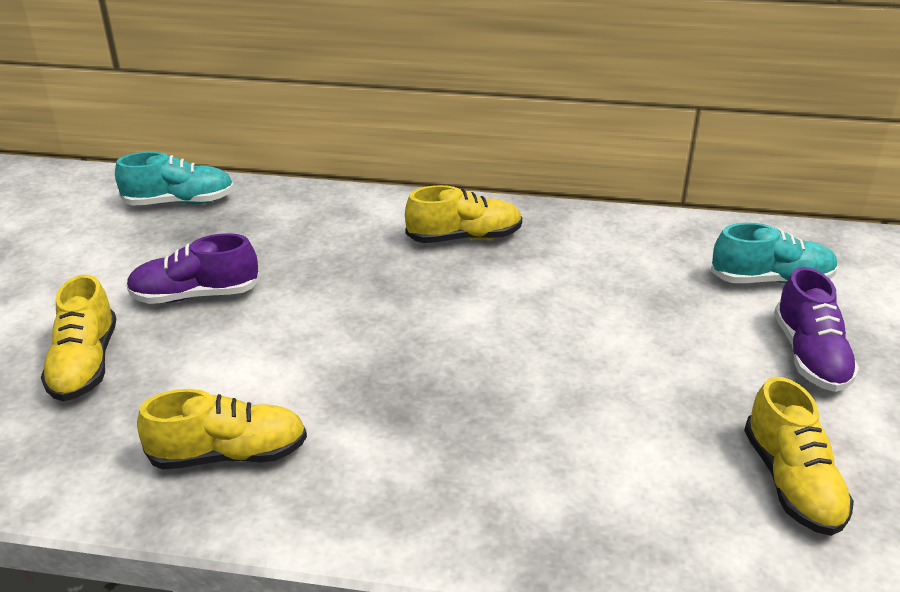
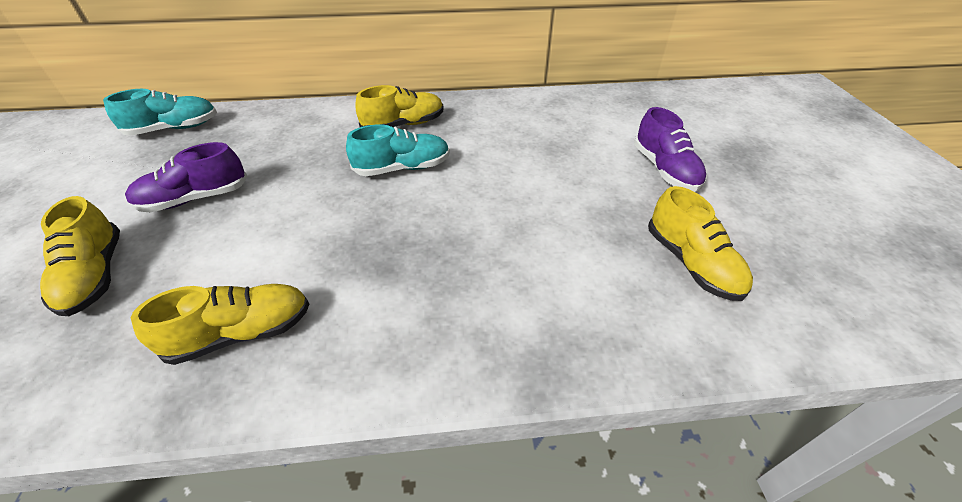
camera: 15 degrees left, 10 degrees up
(771, 280) = (619, 124): turquoise shoe -> turquoise shoe (402, 168)

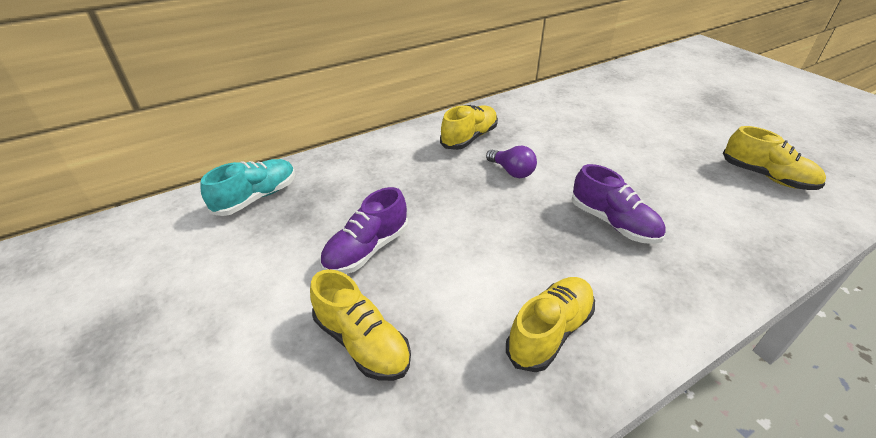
camera: 25 degrees left, 5 degrees down
(402, 168) = (512, 171): turquoise shoe -> purple light bulb
(664, 169) = (686, 122): purple shoe -> purple shoe (613, 223)

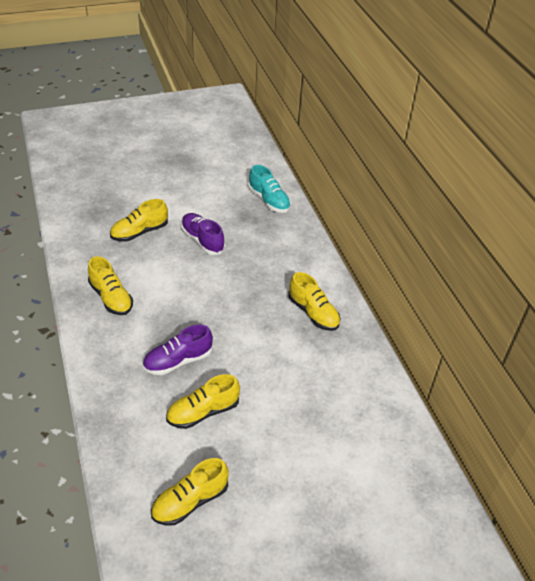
camera: 100 degrees right, 5 degrees up
(512, 171) = (257, 325): purple light bulb -> none
(663, 188) = (203, 412): none -> yellow shoe

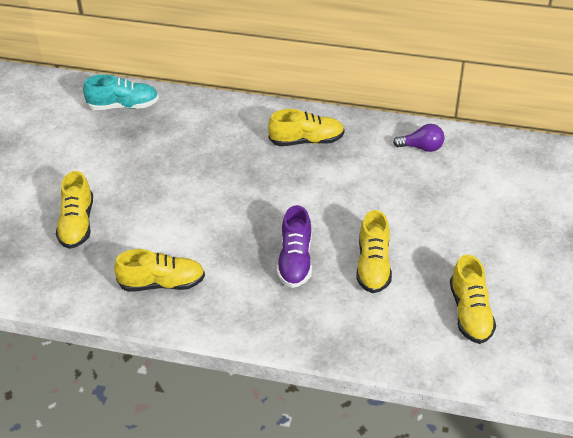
camera: 55 degrees left, 0 degrees up
(202, 240) = (138, 178): purple shoe -> none
(366, 390) = (422, 147): none -> purple light bulb

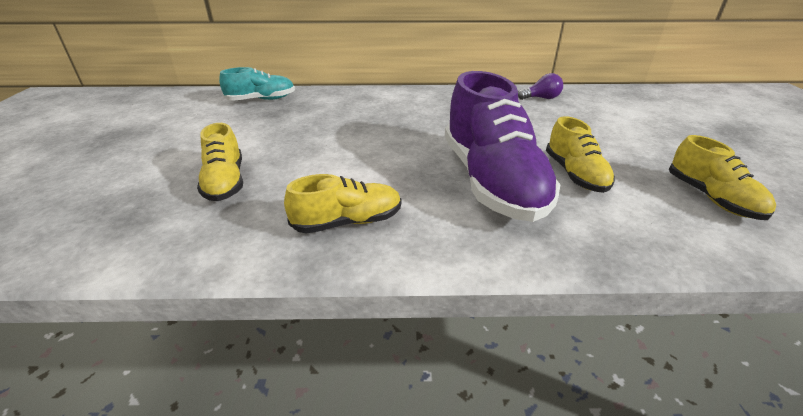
camera: 15 degrees left, 10 degrees down
(295, 260) = (491, 181): purple shoe -> purple shoe, size x1.88
(306, 141) = (441, 103): yellow shoe -> none

